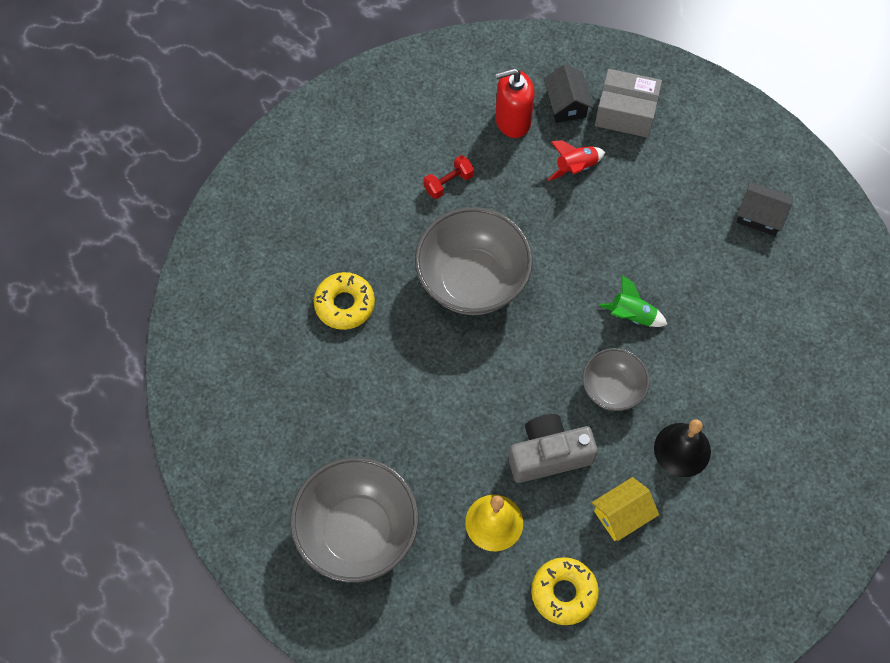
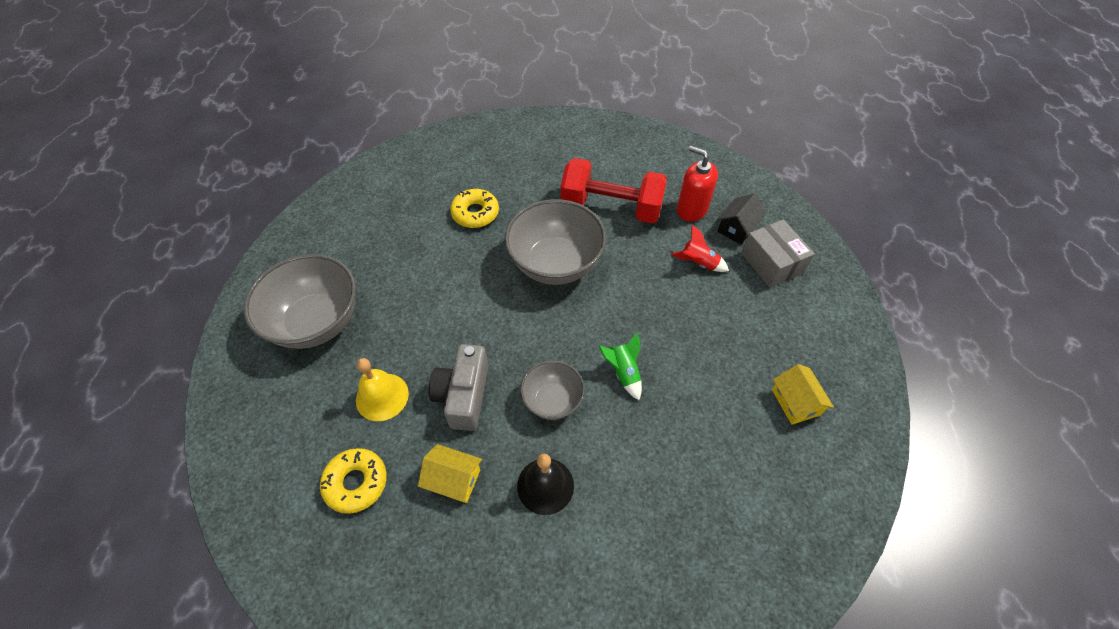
camera: 50 degrees right, 10 degrees down
(448, 183) = (611, 207): red dumbbell -> red dumbbell, size x2.44
(549, 455) = (463, 395): grey camera -> grey camera turned 120 degrees counterclockwise
(760, 216) = (795, 402): black house -> yellow house

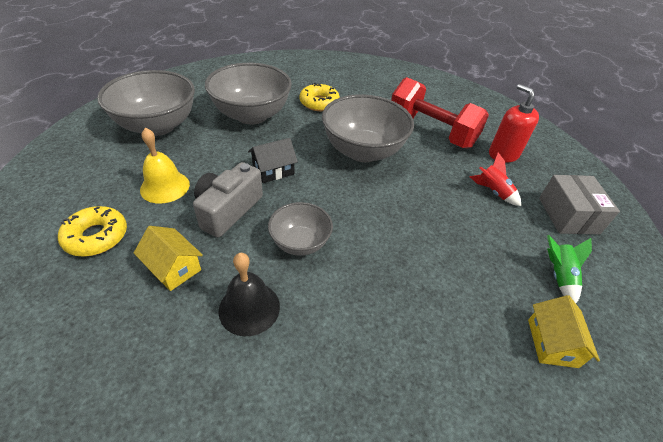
camera: 20 degrees right, 10 degrees down
(412, 262) = (252, 115): none -> grey bowl
(623, 372) = (378, 246): green rocket -> green rocket (558, 276)
(737, 228) = (542, 179): black house -> black house (273, 170)

